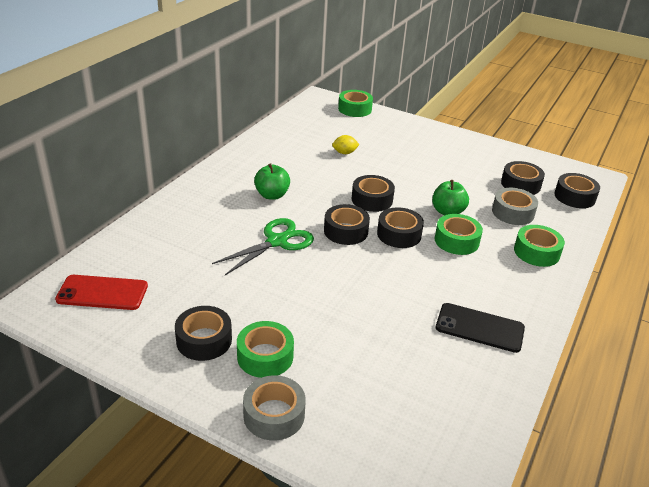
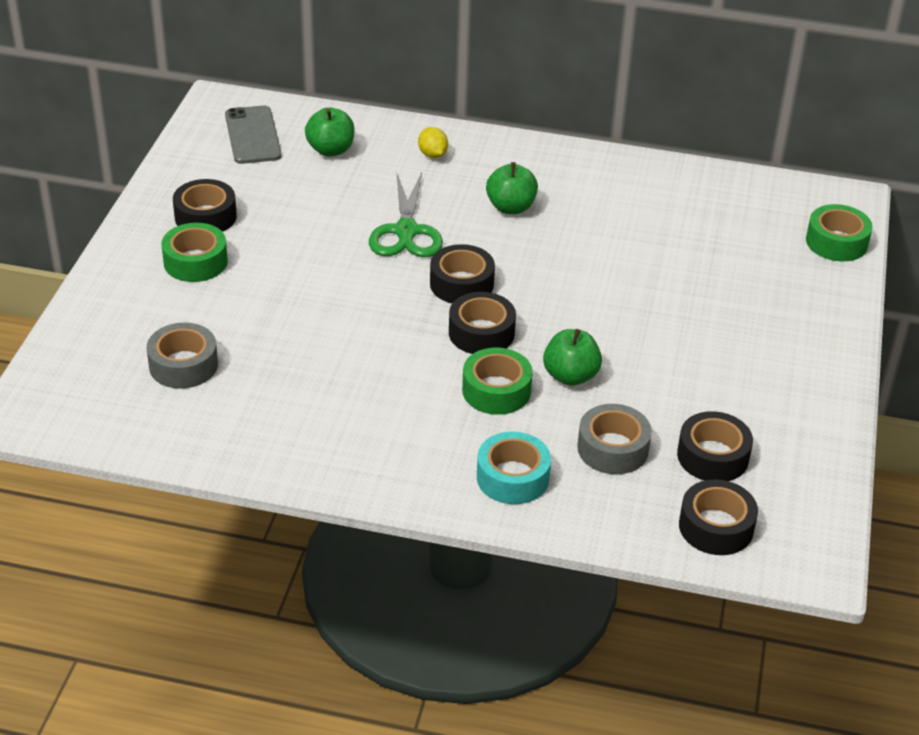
camera: 75 degrees right, 5 degrees up
(102, 293) = (253, 135): red phone -> grey phone
(153, 256) = (330, 150): none -> green apple
(274, 415) = (115, 283): grey tape -> grey tape (183, 365)
(277, 241) = (406, 231): green scissors -> green scissors turned 60 degrees clockwise
(344, 153) = (675, 253): yellow lemon -> yellow lemon (432, 155)
(372, 200) = (556, 297): black tape -> none
(479, 328) = (308, 424): black phone -> none
(536, 252) = (512, 477): green tape -> turquoise tape

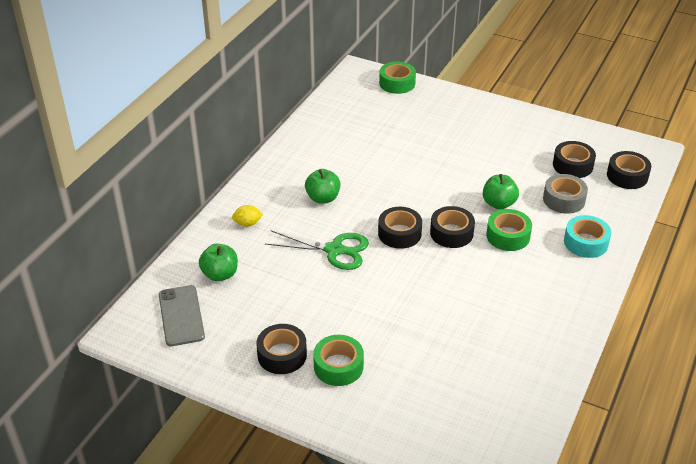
camera: 75 degrees left, 0 degrees up
(183, 365) = (460, 384): grey tape -> none
(253, 135) = (181, 315): grey phone -> grey phone turned 75 degrees clockwise

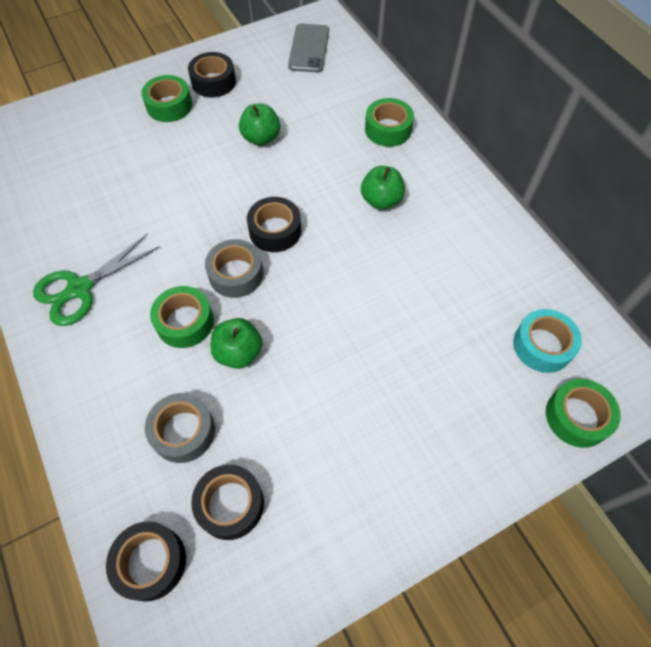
camera: 125 degrees right, 20 degrees up
(181, 315) = (309, 48): grey phone -> grey phone turned 75 degrees clockwise
(220, 274) = (335, 85): green apple -> green apple (261, 138)
(247, 224) = (388, 129): yellow lemon -> green tape
(334, 250) = (298, 169): green scissors -> green scissors (80, 288)
(451, 233) = (236, 274): black tape -> grey tape
(585, 242) = (103, 392): turquoise tape -> turquoise tape (542, 345)

